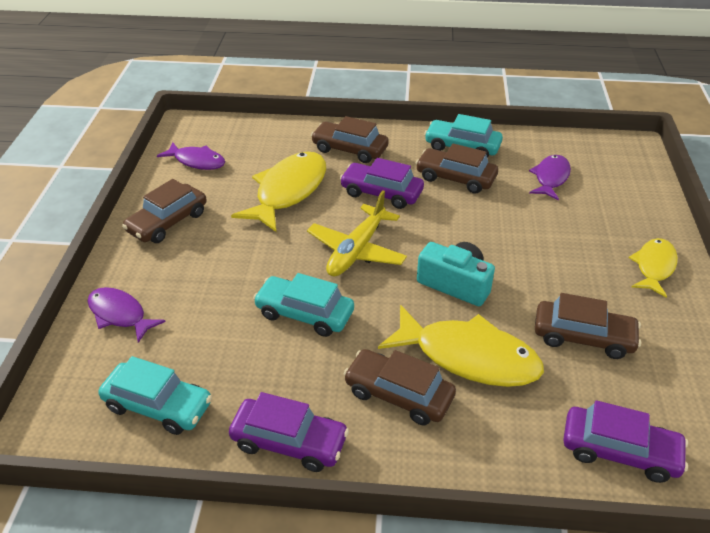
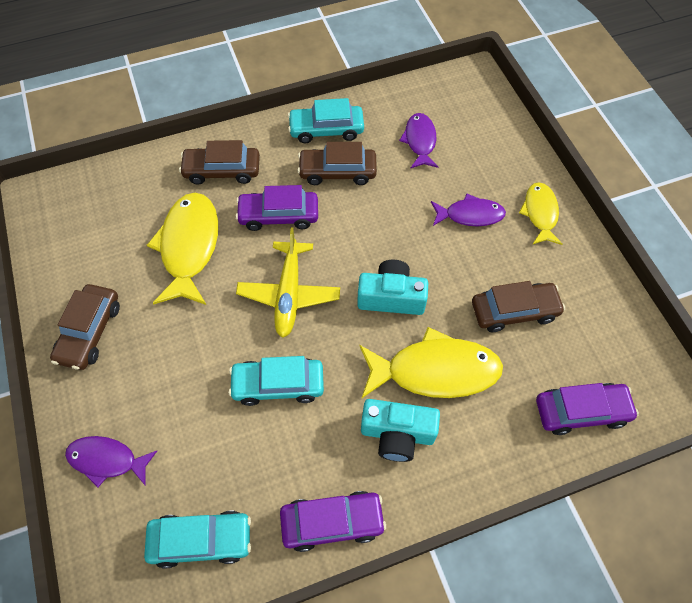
camera: 25 degrees left, 20 degrees up
(197, 161) = (75, 242): purple fish -> purple fish (470, 215)
(399, 394) = (397, 434): brown car -> turquoise camera

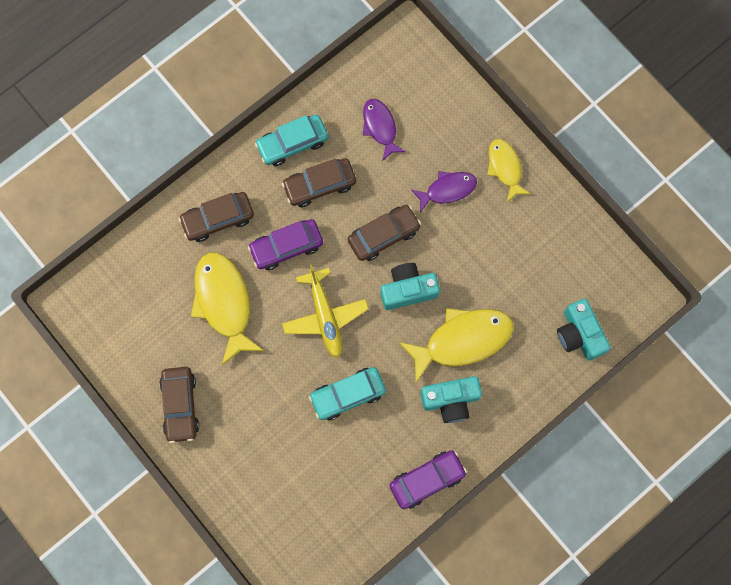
camera: 20 degrees left, 15 degrees up
(107, 460) = (246, 497): purple fish -> none
(201, 540) = (341, 526): turquoise car -> none
(514, 311) = (508, 268): brown car -> brown car (384, 235)
(581, 411) = (579, 334): purple car -> turquoise camera

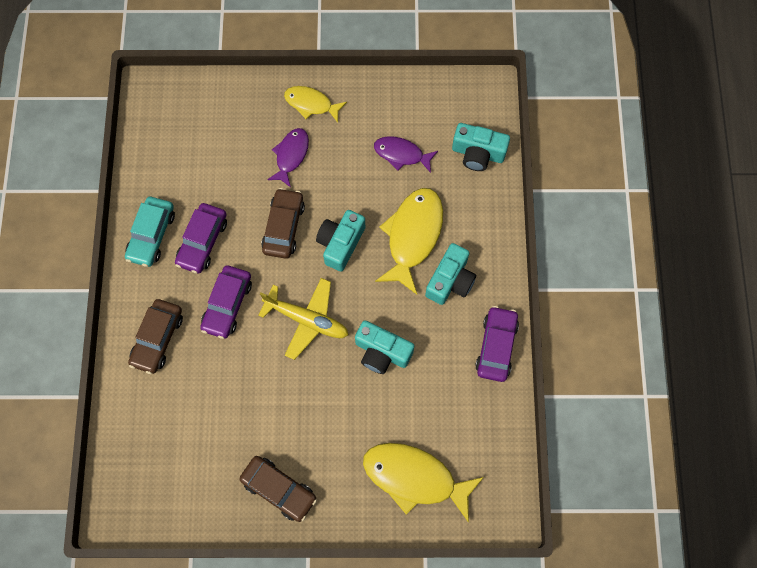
camera: 50 degrees left, 5 degrees down
(224, 303) = (228, 388): yellow fish -> yellow fish (415, 478)
(319, 185) = (202, 241): brown car -> purple car
(348, 394) = (382, 352): turquoise car -> turquoise camera
(380, 127) = (200, 163): purple fish -> purple fish (401, 154)

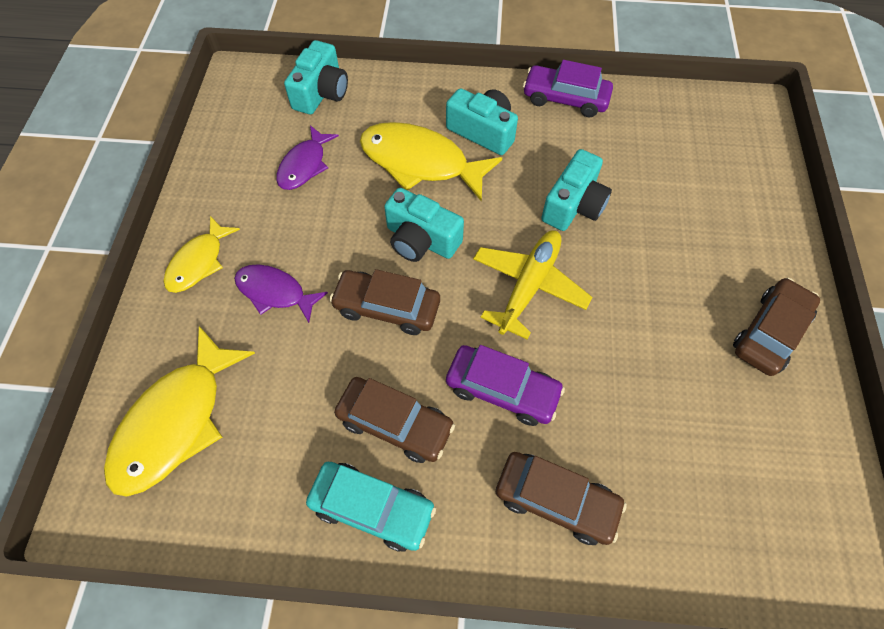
camera: 85 degrees left, 10 degrees down
(202, 241) = (395, 424): purple car -> brown car
(415, 478) = (729, 184): yellow fish -> yellow fish (176, 421)

